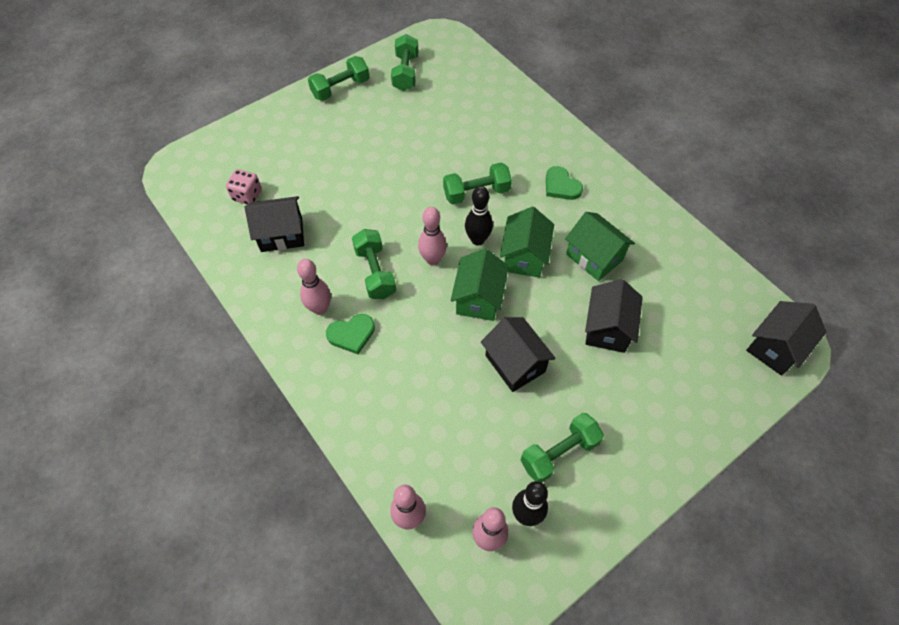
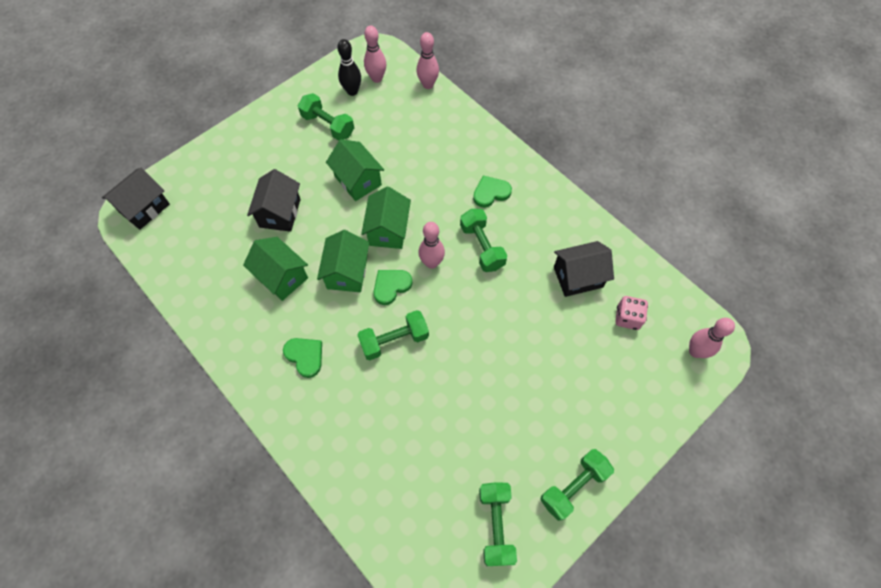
camera: 175 degrees right, 5 degrees up
(320, 308) = (522, 211): pink bowling pin -> pink bowling pin (695, 351)
(477, 240) = (391, 286): black bowling pin -> green heart
(515, 363) = (358, 180): black house -> green house
(559, 453) = (328, 125): green dumbbell -> green dumbbell turned 75 degrees clockwise

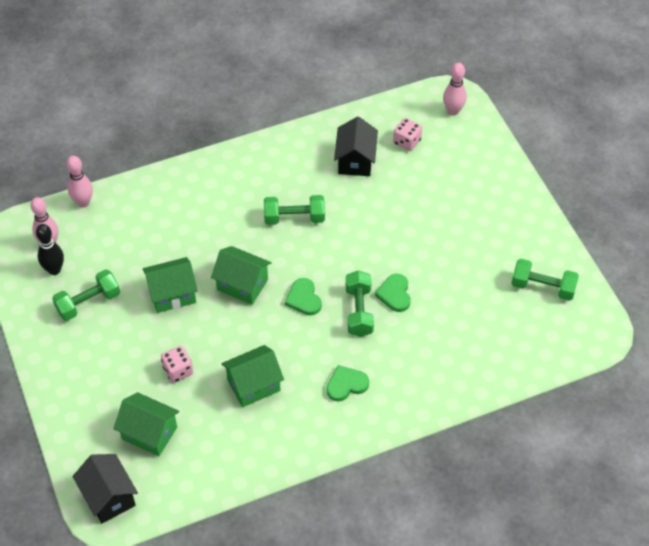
camera: 70 degrees left, 10 degrees down
(280, 213) = (178, 371): black house -> pink dice
(347, 272) = (273, 330): green house -> green house (149, 433)
(431, 263) = (293, 261): pink bowling pin -> none
(491, 193) = (240, 193): green heart -> green heart (394, 294)
(573, 486) = (530, 228): green dumbbell -> none

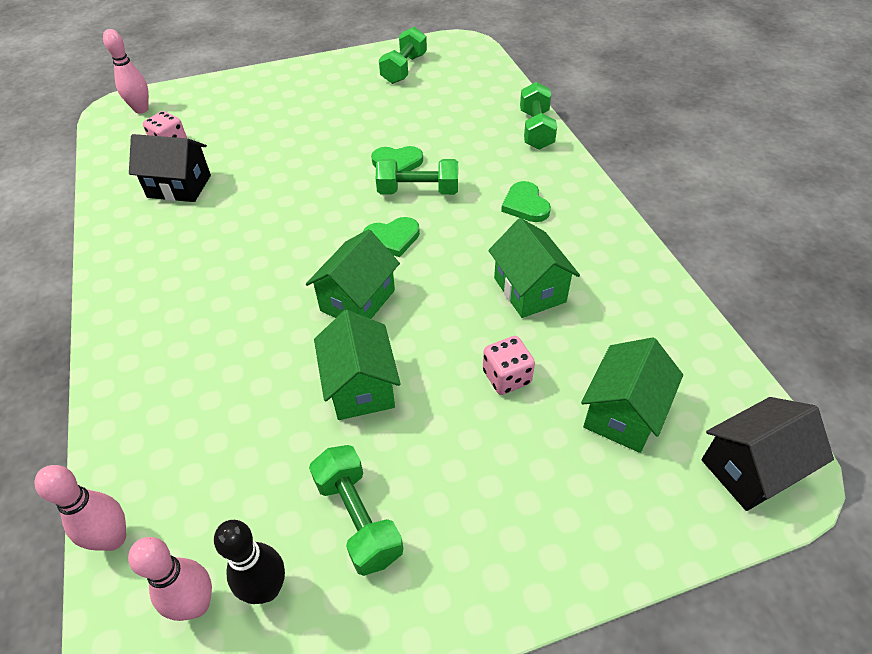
camera: 85 degrees left, 5 degrees down
(294, 218) = (254, 245): green dumbbell -> green dumbbell (536, 130)

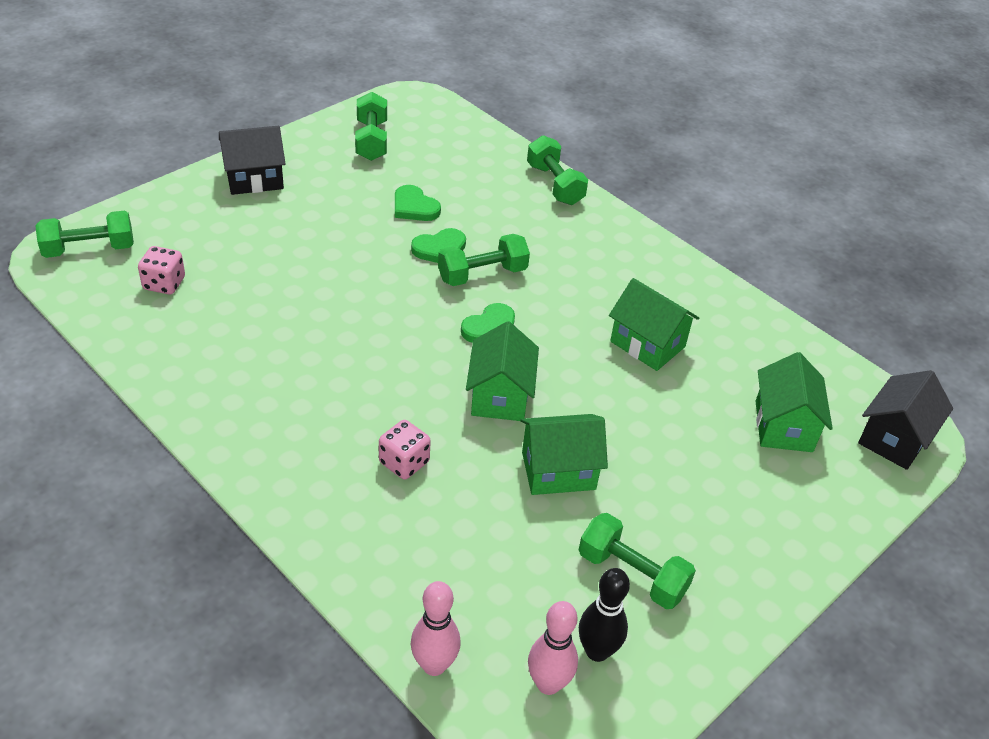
camera: 30 degrees left, 5 degrees down
(141, 109) = (89, 249): pink bowling pin -> green dumbbell
(179, 186) = (217, 329): black house -> black house (254, 179)
(361, 386) = (558, 471): green house -> green house turned 60 degrees counterclockwise
(506, 377) = (676, 425): pink dice -> pink dice (404, 462)
(525, 205) = (593, 264): green heart -> green heart (414, 207)

